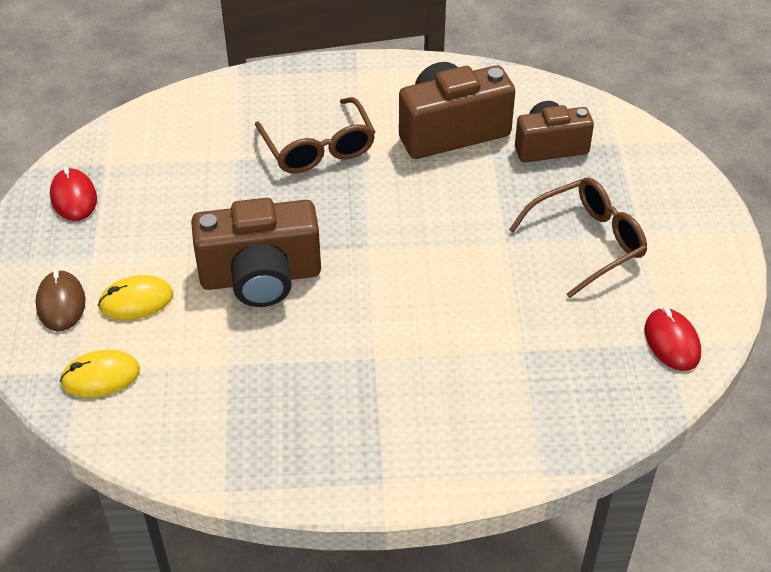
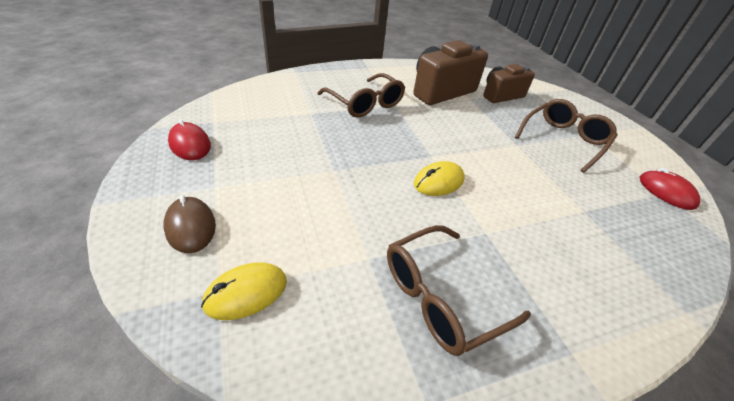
camera: 20 degrees left, 5 degrees down
(136, 301) = (264, 215): yellow mouse -> yellow mouse (438, 182)
(261, 277) = (364, 184): brown camera -> none
(282, 413) = (440, 297): none -> brown glasses

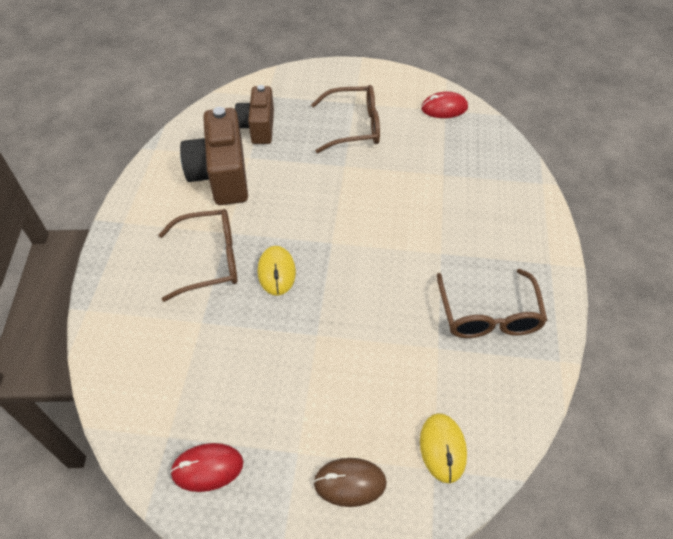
camera: 60 degrees left, 10 degrees up
(438, 182) = (370, 255): yellow mouse -> yellow mouse (276, 272)
(563, 140) = (354, 127): brown glasses -> brown glasses turned 105 degrees clockwise

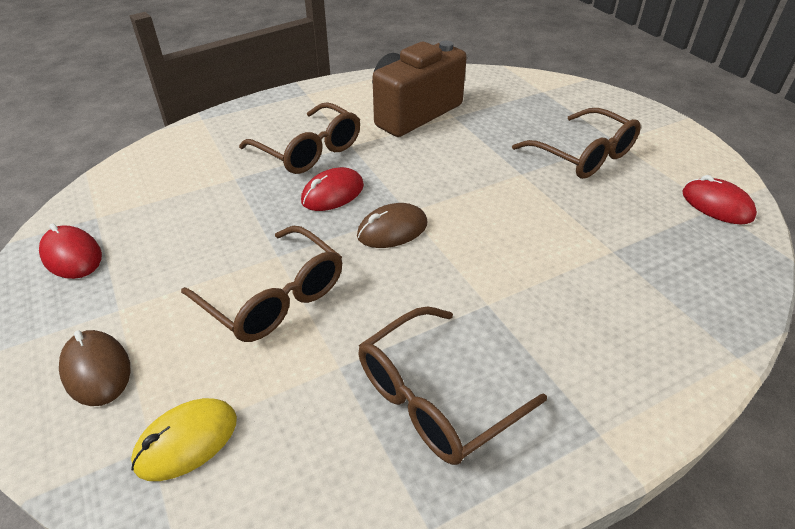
camera: 55 degrees right, 10 degrees down
(258, 127) = (496, 104): brown camera -> none
(276, 272) = (333, 193): yellow mouse -> red mouse
(343, 260) = (392, 230): none -> brown mouse
(357, 354) = (274, 297): none -> brown glasses

